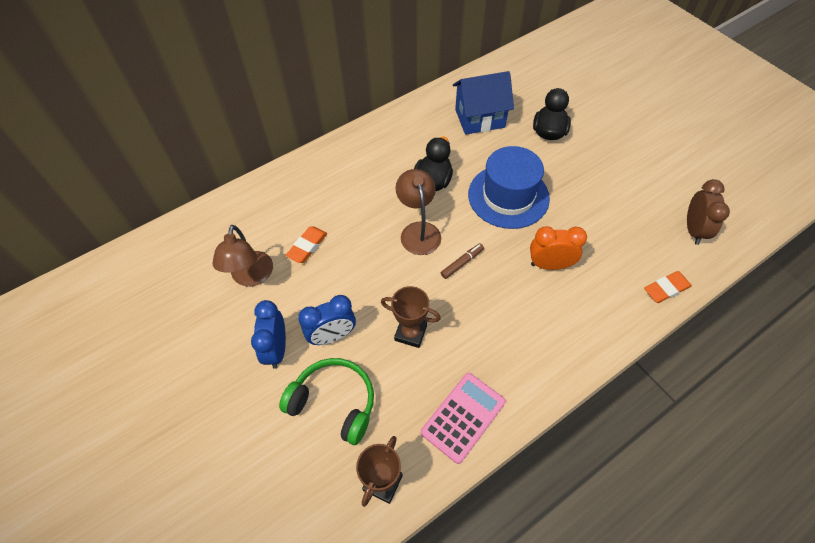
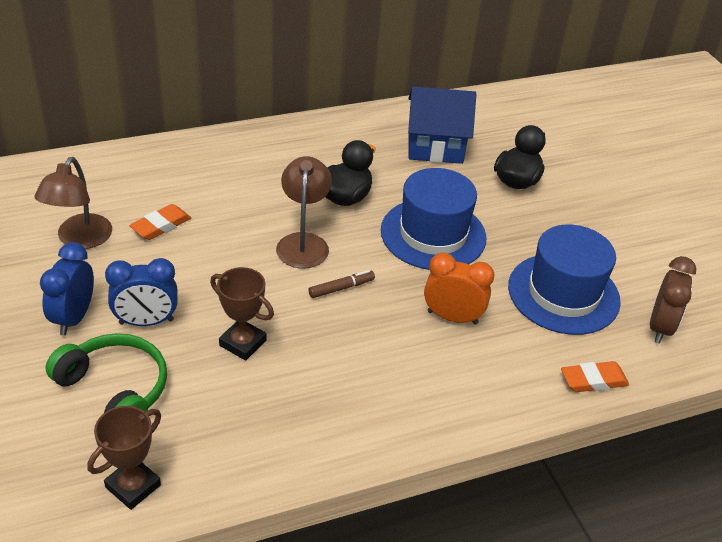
camera: 10 degrees right, 15 degrees down
(463, 417) = (265, 446): pink calculator -> none
(618, 221) = (563, 293): none -> blue hat

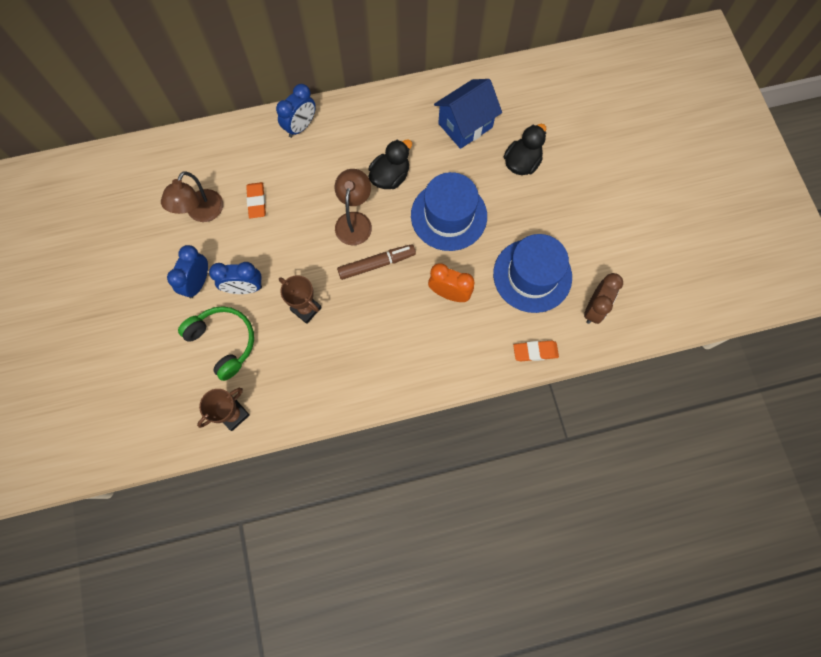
camera: 10 degrees right, 30 degrees up
(161, 226) = (257, 202): orange eraser -> orange eraser turned 60 degrees counterclockwise
(218, 151) = (300, 127): none -> blue clock
(341, 288) = (376, 264): brown marker -> brown marker, size x1.66
(435, 147) = (465, 125): blue house -> blue house turned 45 degrees counterclockwise

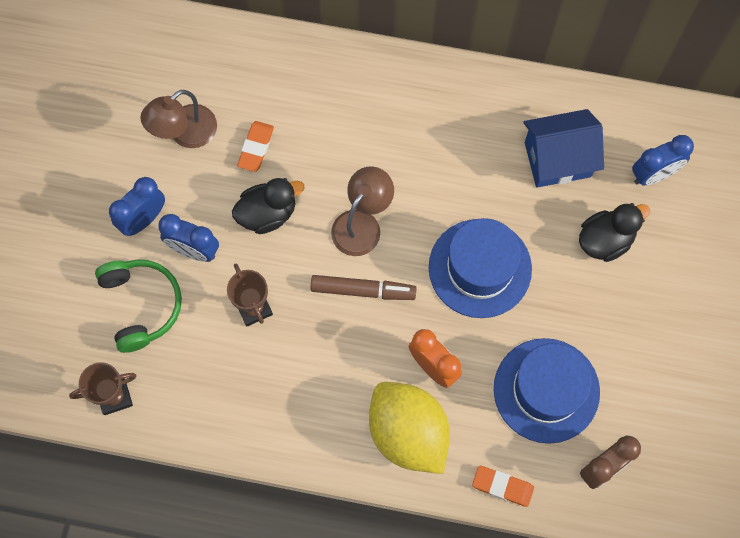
camera: 25 degrees right, 0 degrees up
(300, 127) = (352, 74): blue clock -> blue clock (654, 174)
(390, 177) = (431, 186): black duck -> black duck (267, 213)
(454, 345) = (408, 433): none -> yellow lemon

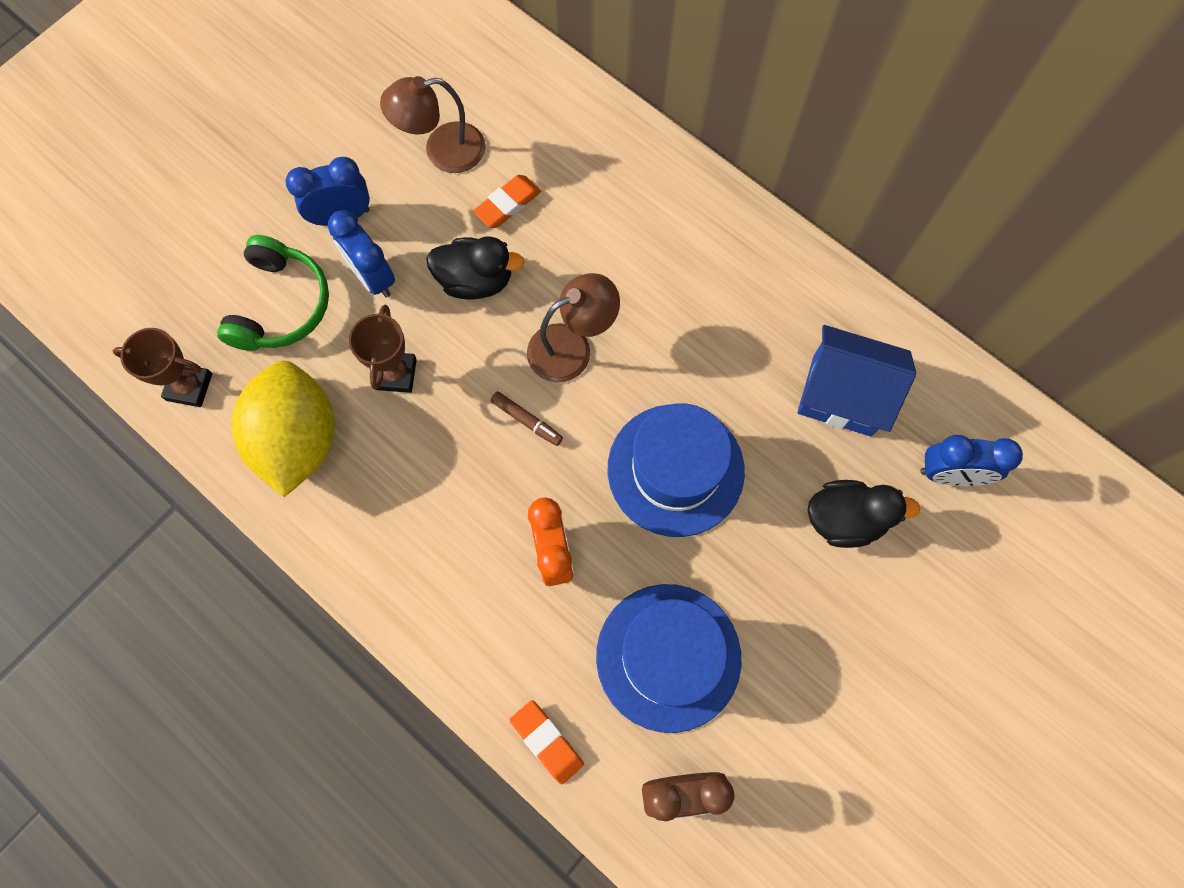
camera: 30 degrees right, 0 degrees up
(362, 290) = (526, 420): brown marker -> brown marker, size x0.60
(408, 433) = (477, 612): yellow lemon -> yellow lemon (298, 440)

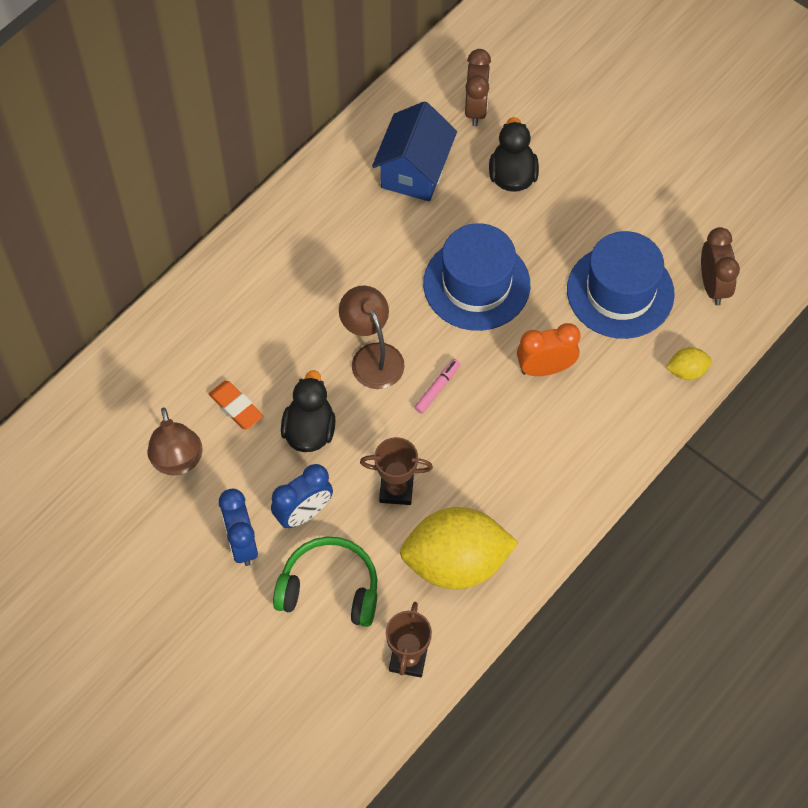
camera: 90 degrees left, 10 degrees down
(526, 420) = (437, 389): brown marker -> pink marker
(547, 741) = (687, 371): orange eraser -> yellow lemon
(950, 474) = (476, 109): blue clock -> brown clock

